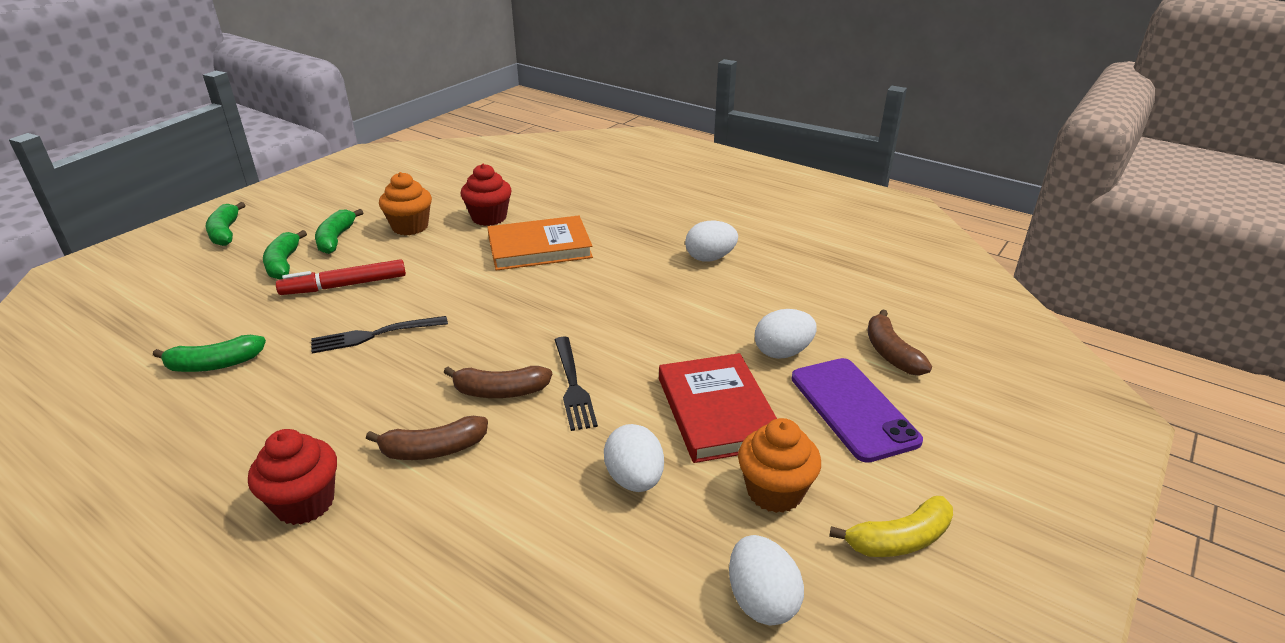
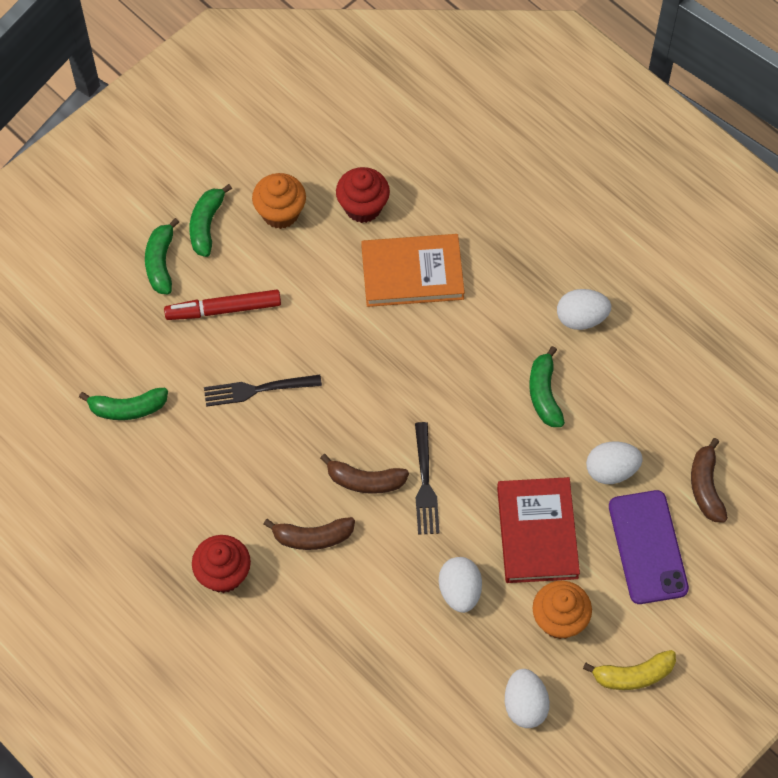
camera: 10 degrees right, 30 degrees up
(225, 232) = (93, 195): green banana -> green banana (544, 394)

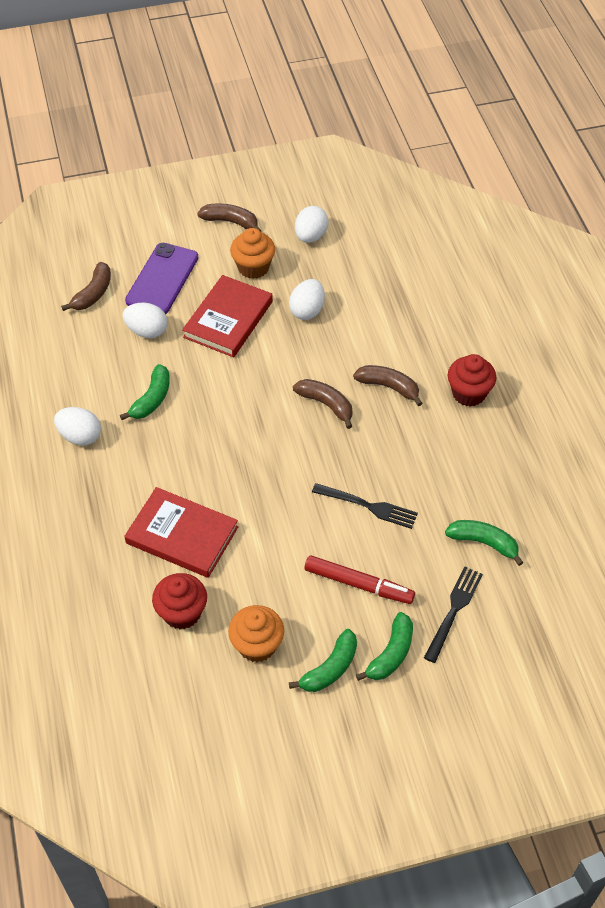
camera: 150 degrees left, 10 degrees down
(412, 273) = (182, 535): orange book -> red book
(425, 483) = (283, 383): black fork -> black fork (453, 611)
(633, 675) = (231, 222): yellow banana -> brown banana

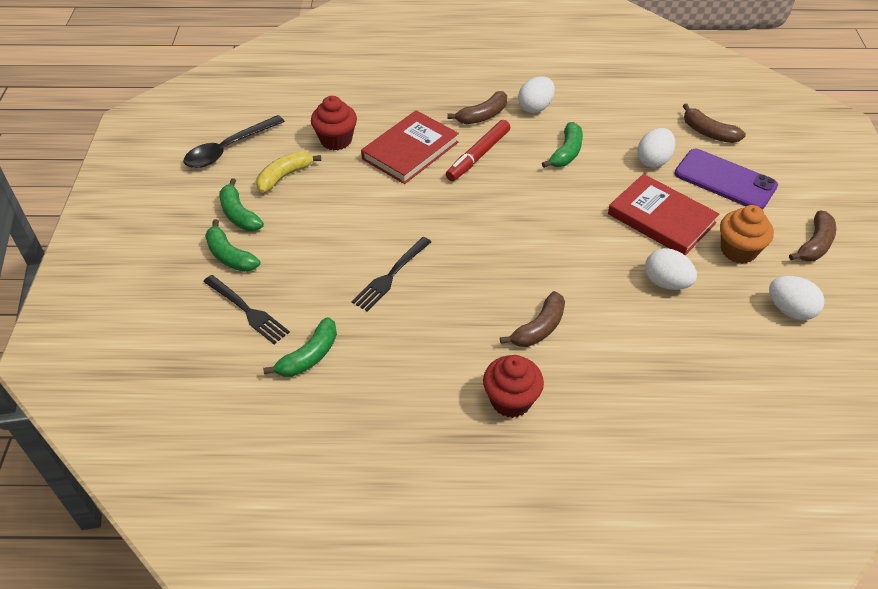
camera: 105 degrees right, 5 degrees down
(152, 399) = (566, 153): green banana -> green banana turned 105 degrees counterclockwise
(226, 723) = (228, 149): none -> black spoon
(257, 645) = (284, 176): orange cupcake -> yellow banana
(326, 404) = (528, 271): brown banana -> brown banana (482, 116)
(358, 584) = (310, 250): red marker -> red marker (478, 156)

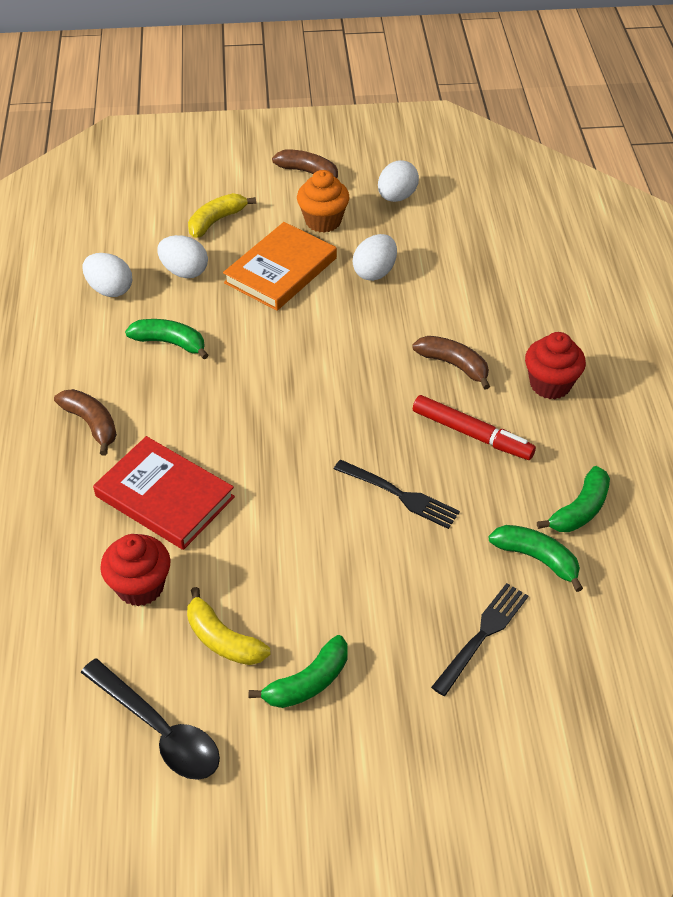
camera: 95 degrees left, 0 degrees up
(230, 256) = (390, 676): green banana -> green banana (580, 510)
(478, 156) = (176, 425): red marker -> red marker (471, 434)
(535, 107) = (76, 372): white egg -> white egg (110, 289)
(661, 218) = (280, 270): red book -> orange book
(708, 132) = (135, 226): brown banana -> none
(725, 180) = (216, 221): purple phone -> yellow banana

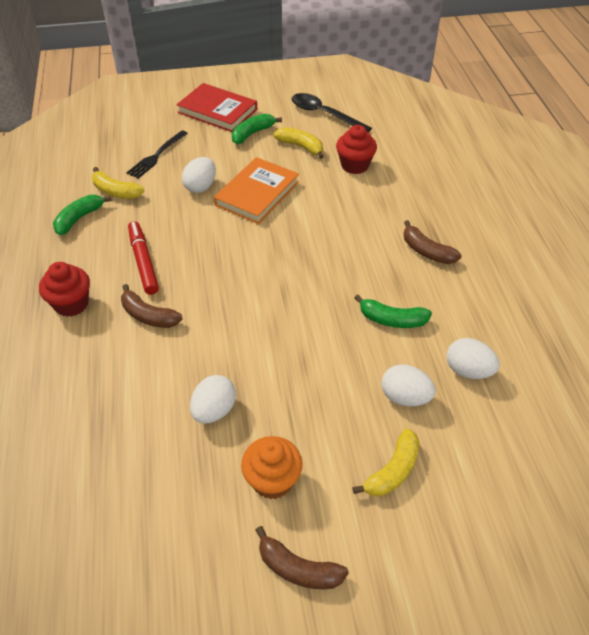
camera: 175 degrees right, 0 degrees up
(165, 496) = (356, 210): red book -> red book (217, 111)
(280, 270) = (309, 406): orange book -> orange book (257, 193)
(397, 197) = (186, 529): white egg -> white egg (201, 187)
(399, 495) = (199, 220): black fork -> none
(471, 434) = (143, 262): red marker -> red marker turned 45 degrees clockwise
(537, 558) = (115, 191): green banana -> yellow banana

